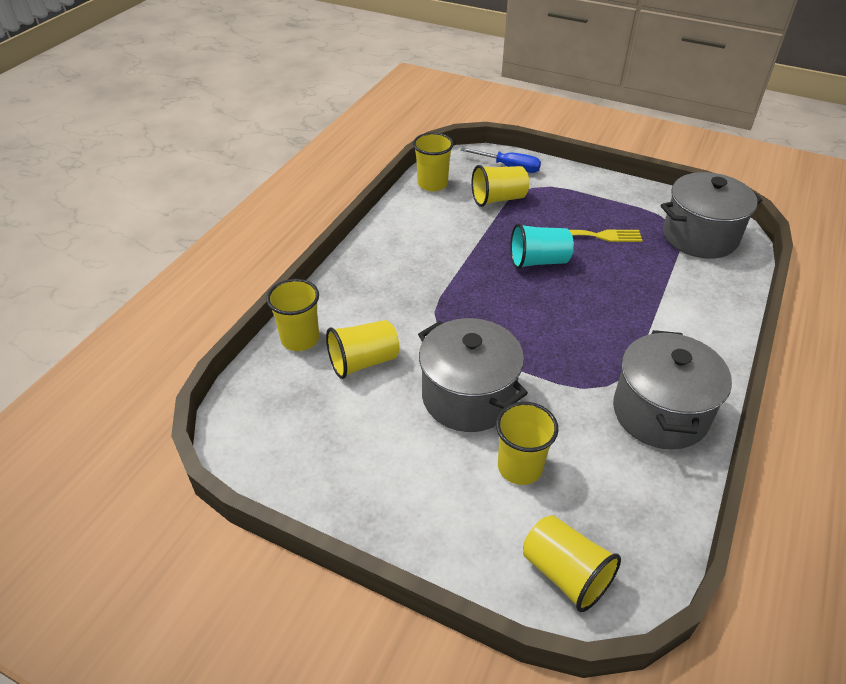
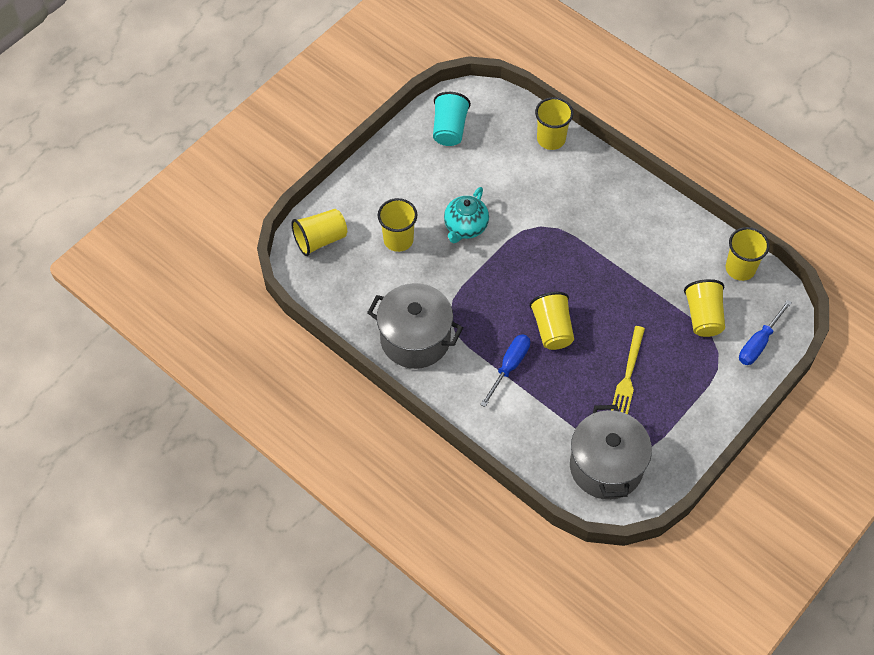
camera: 105 degrees right, 15 degrees up
(363, 362) = (517, 173): yellow cup -> yellow cup (552, 329)
(468, 397) = (465, 227): grey pot -> turquoise teapot
(538, 261) = (602, 319): turquoise cup -> turquoise cup (449, 129)
(640, 320) = (509, 366): none -> blue screwdriver

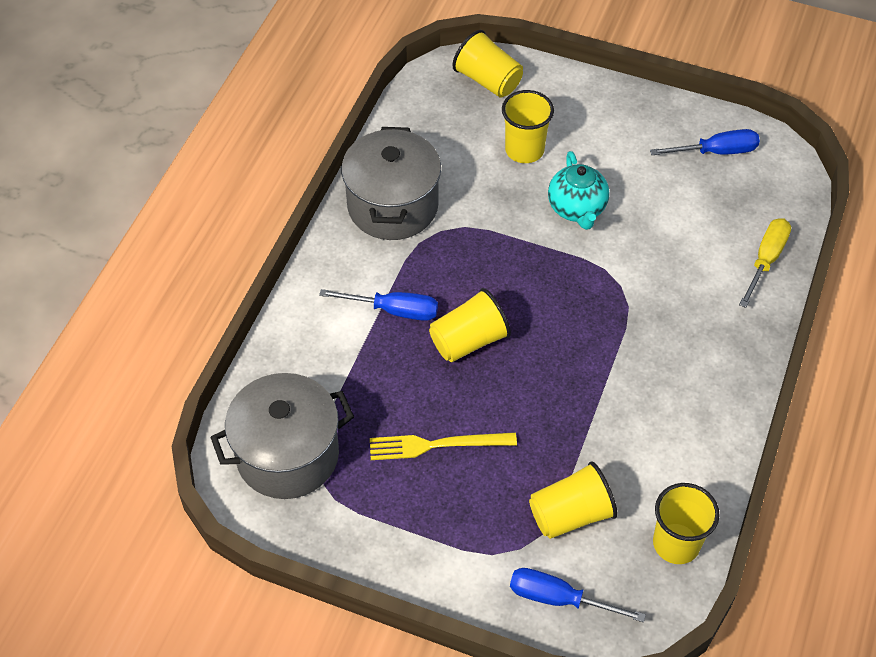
camera: 70 degrees right, 5 degrees down
(449, 129) = (716, 152): turquoise cup -> blue screwdriver
(465, 227) = (577, 209): turquoise teapot -> turquoise teapot turned 105 degrees counterclockwise
(551, 139) = (766, 260): yellow cup -> yellow screwdriver

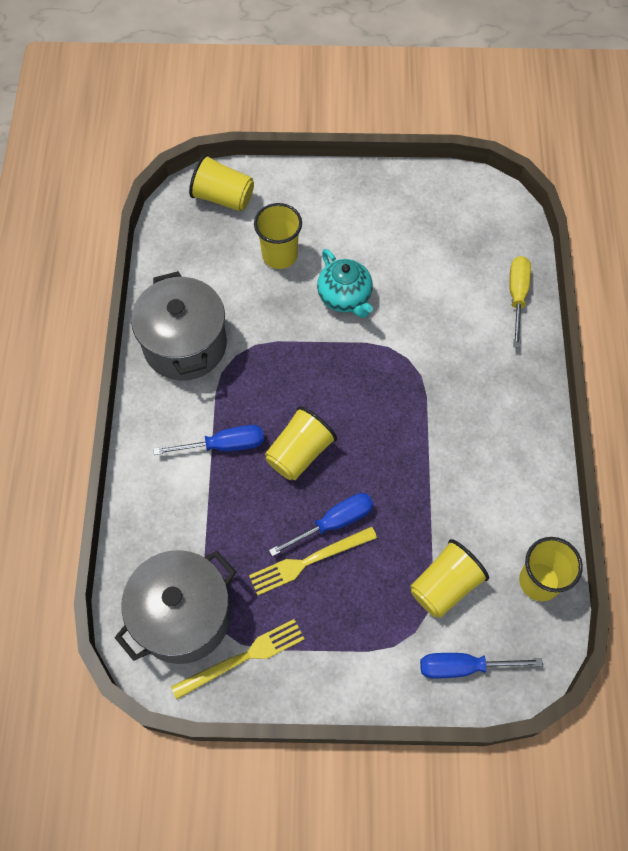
camera: 20 degrees left, 10 degrees up
(332, 513) = (242, 658): none -> yellow fork
(716, 152) = (441, 208): blue screwdriver -> blue screwdriver (334, 523)

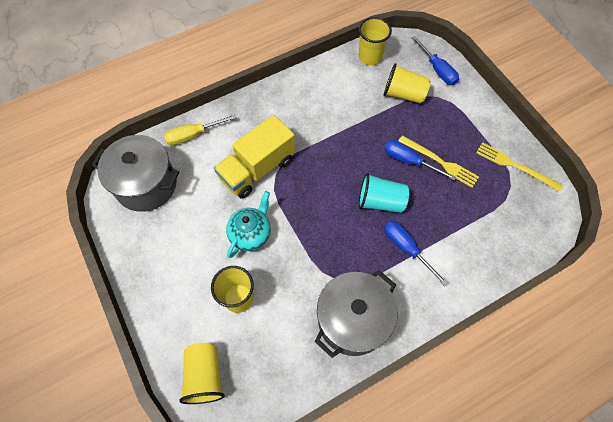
camera: 120 degrees left, 0 degrees up
(183, 616) = (520, 208): grey pot -> grey pot (146, 185)
(299, 453) = (380, 201): yellow cup -> turquoise cup
(427, 342) = (257, 169): none -> yellow truck

